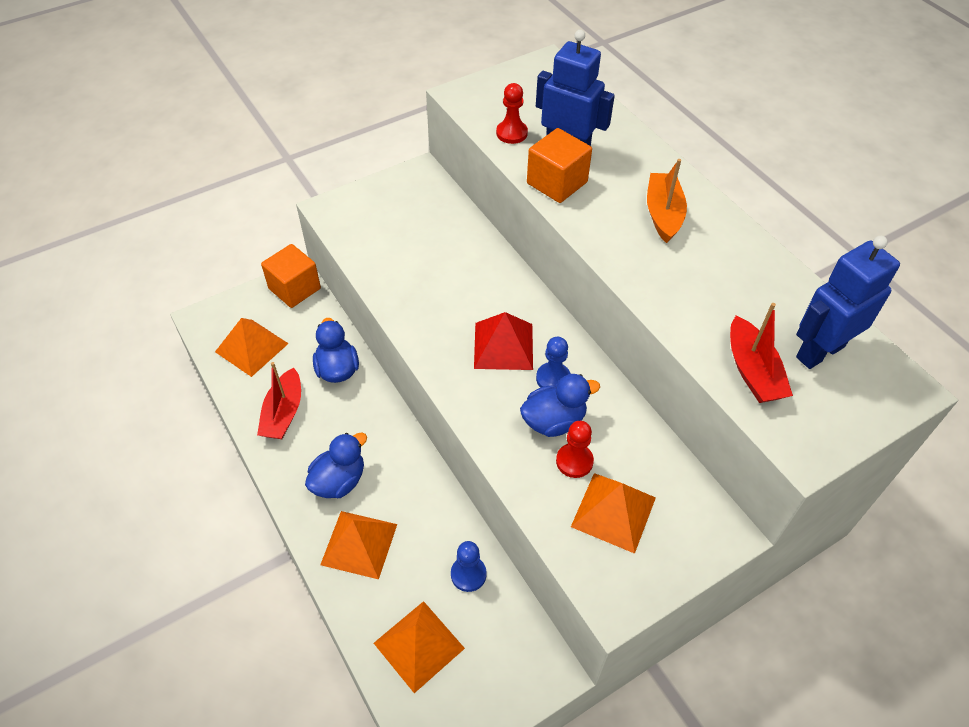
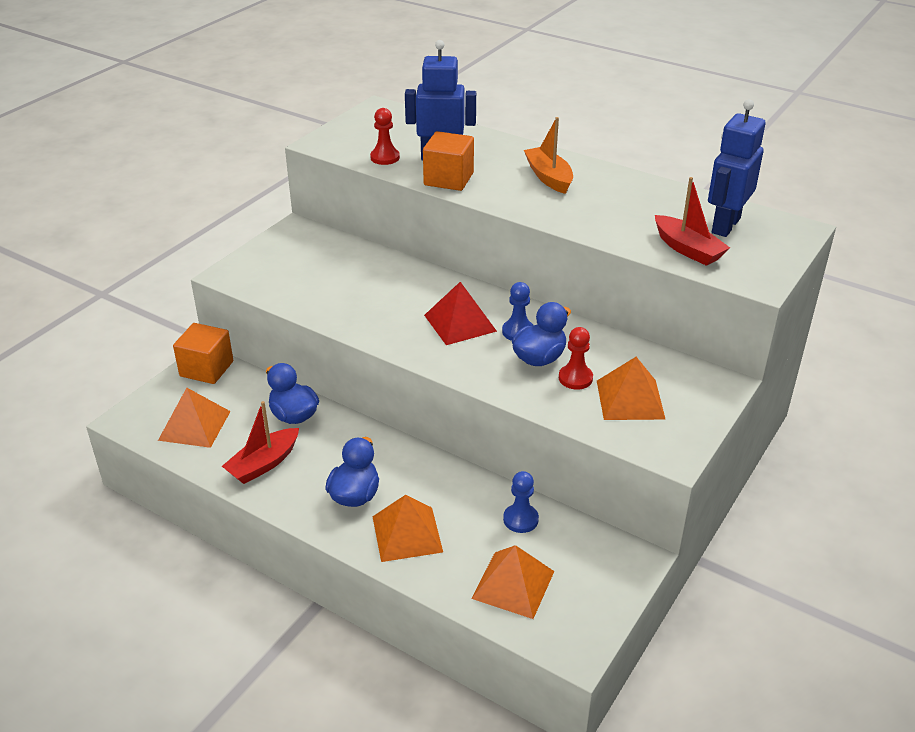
camera: 25 degrees left, 15 degrees down
(283, 413) = (263, 464): red boat -> red boat turned 60 degrees clockwise

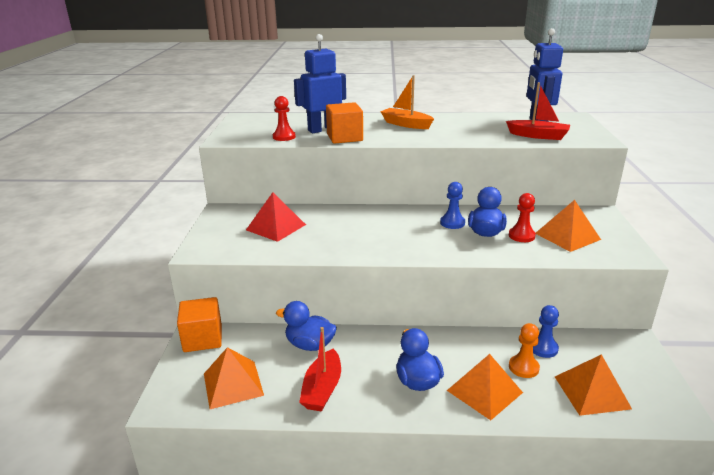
camera: 30 degrees left, 10 degrees down
(460, 323) = (409, 229): red pyramid -> red pyramid (276, 227)
(474, 529) = (523, 367): none -> orange pawn

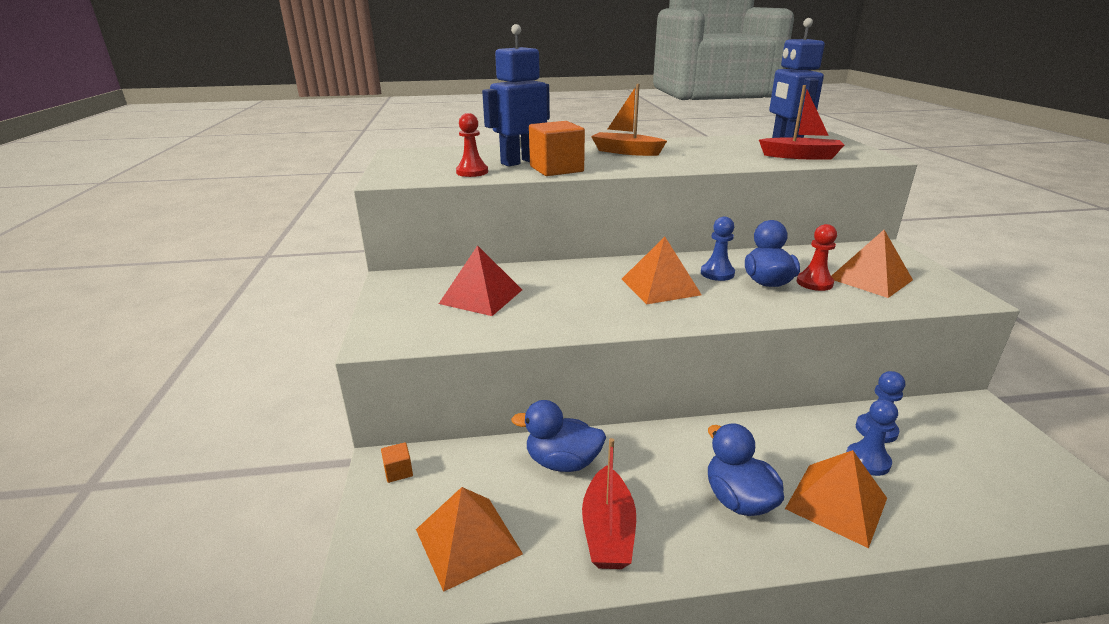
camera: 10 degrees left, 0 degrees up
(203, 339) = (398, 471): orange cube -> orange cube, size x0.45
(523, 367) = (867, 460): orange pawn -> blue pawn
(591, 392) = (973, 485): orange pyramid -> orange pyramid (660, 286)

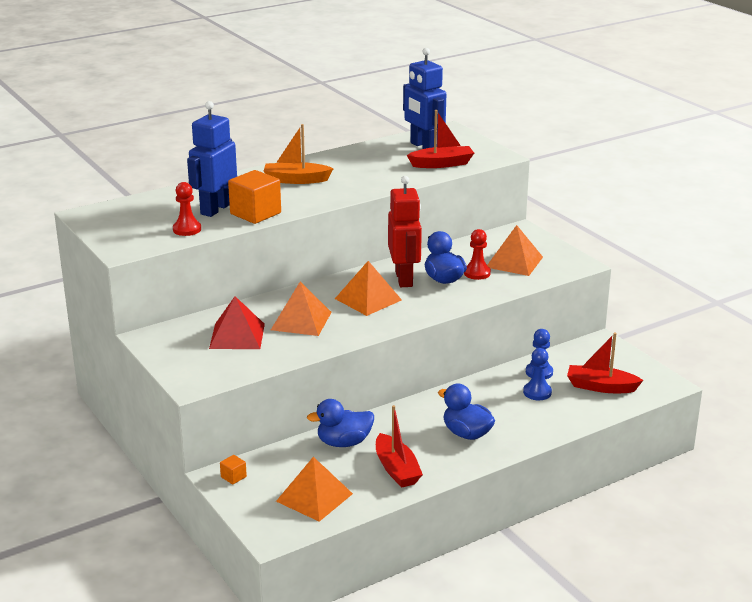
camera: 25 degrees left, 0 degrees up
(717, 273) = (404, 279): blue pawn -> red robot
(836, 503) = (524, 420): orange pyramid -> orange pyramid (301, 321)
(976, 479) = (601, 387): none -> red boat

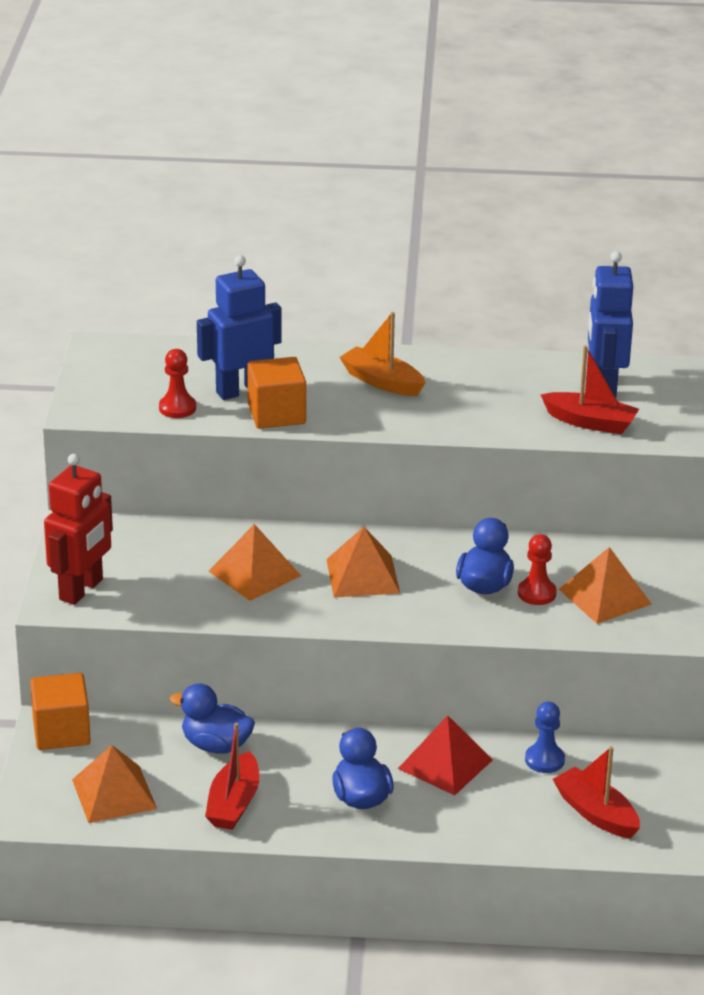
camera: 35 degrees right, 5 degrees up
(233, 477) = (61, 732): orange cube -> orange cube, size x2.23
(237, 336) = (165, 564): red pyramid -> red pyramid (445, 764)
(404, 279) = (439, 565): red robot -> red robot (81, 590)
(537, 392) = (508, 785): blue pawn -> none

